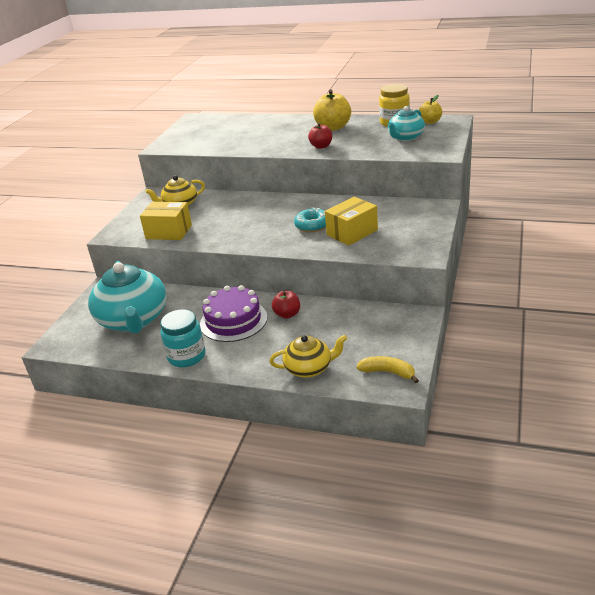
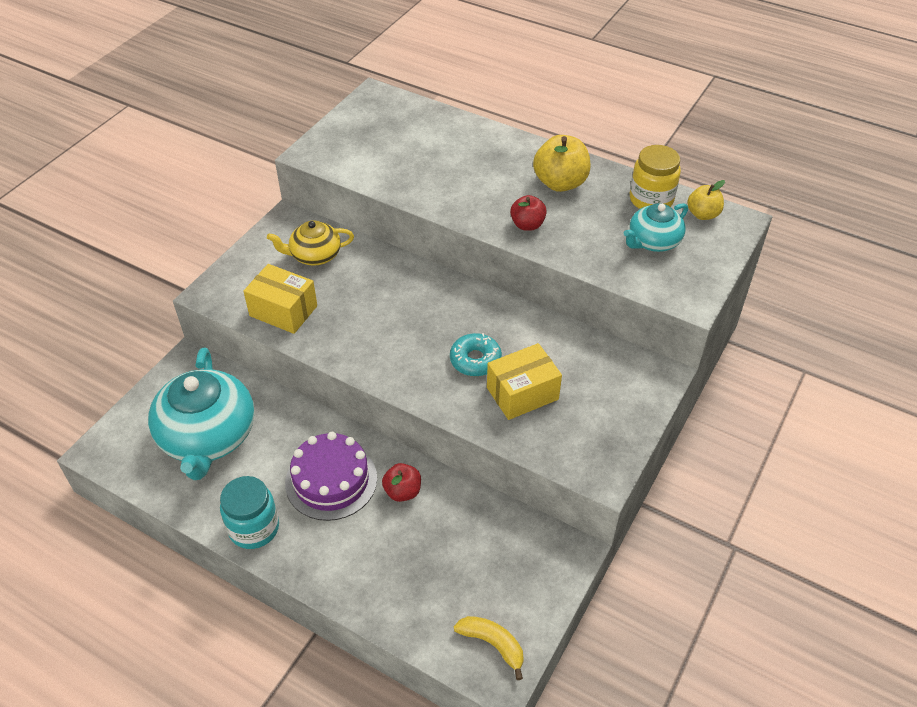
camera: 10 degrees right, 15 degrees up
(309, 368) = (397, 602): yellow teapot -> none

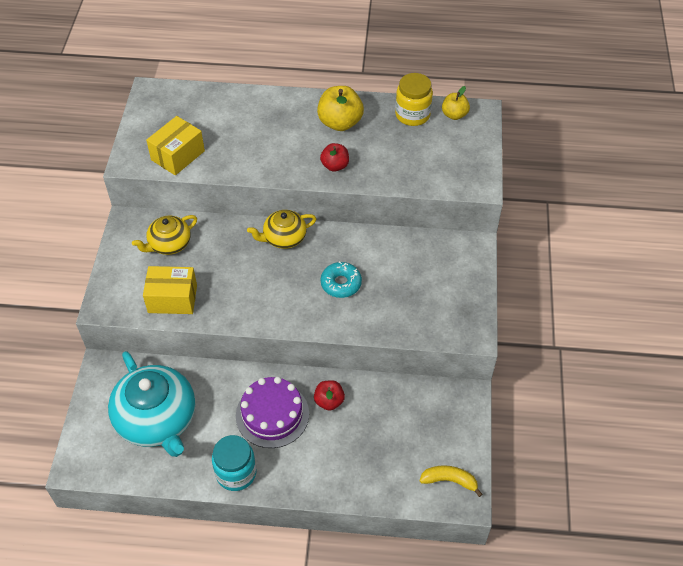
camera: 25 degrees left, 5 degrees up
(440, 290) = (284, 238): none -> yellow teapot
(522, 393) = (388, 296): yellow box -> yellow box (178, 155)
(653, 241) = (431, 148): turquoise teapot -> none

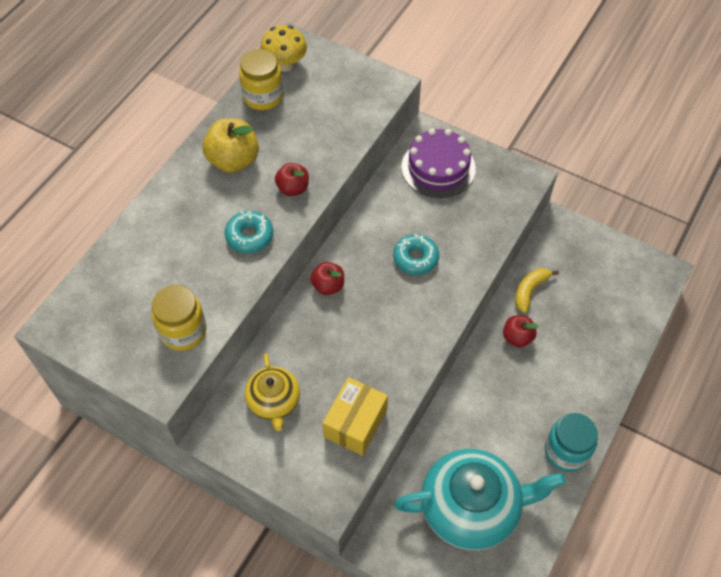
camera: 65 degrees left, 5 degrees up
(178, 155) = (183, 331): yellow box -> yellow jar
(272, 414) = (511, 393): purple cake -> purple cake (438, 168)
(276, 158) = (249, 236): none -> turquoise donut
(284, 238) = (328, 286): yellow teapot -> red apple
(449, 481) = (640, 275): yellow banana -> yellow banana (530, 291)
(454, 115) = (285, 64): yellow apple -> yellow mushroom

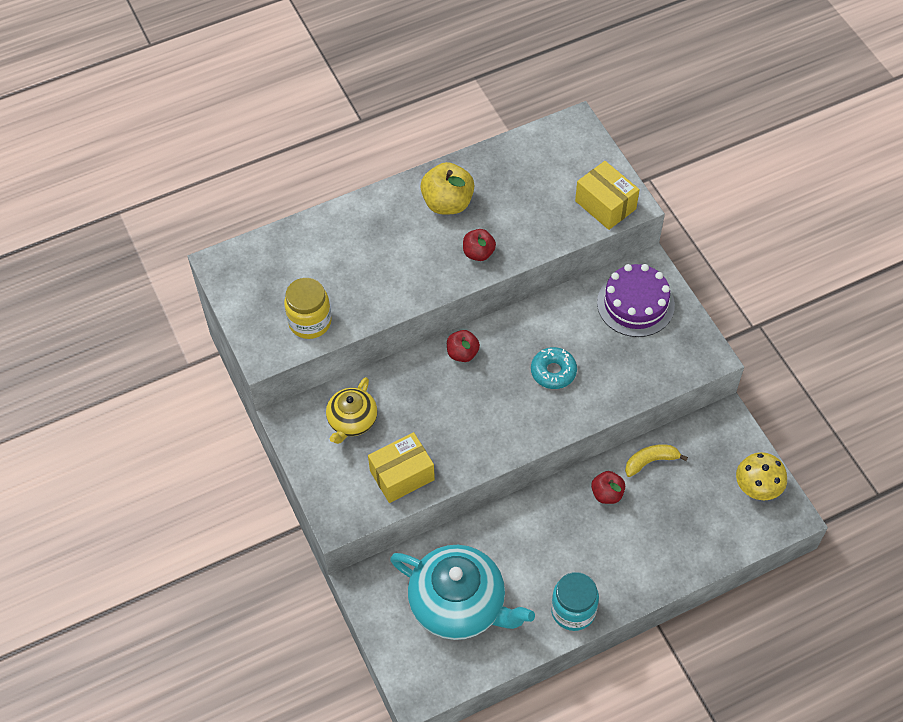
camera: 35 degrees right, 0 degrees up
(249, 236) = (414, 274): turquoise donut -> none
(263, 97) = (513, 159): yellow jar -> none
(285, 64) = (553, 139): yellow mushroom -> yellow mushroom (757, 488)
(369, 95) = (605, 205): none -> yellow box

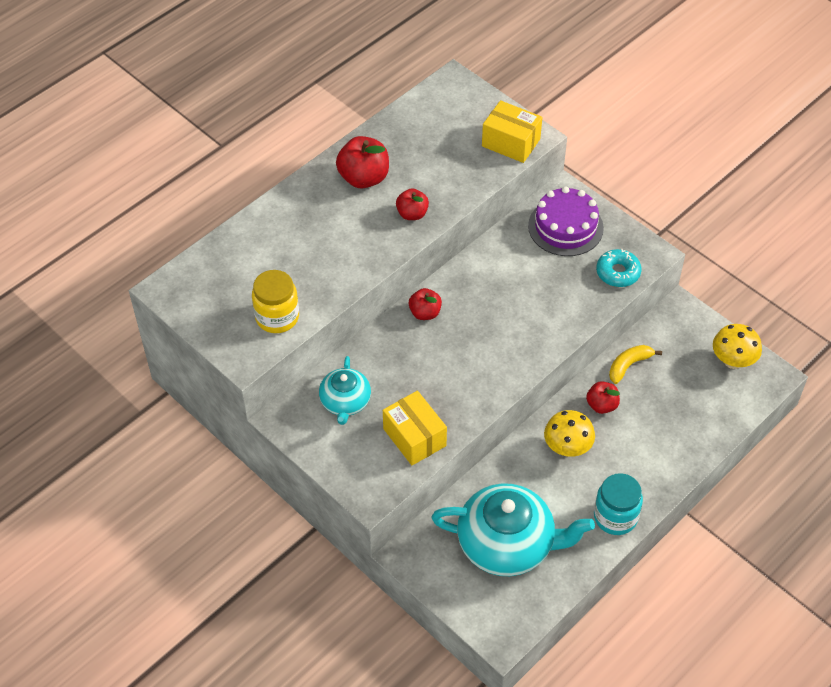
camera: 20 degrees left, 5 degrees down
(352, 420) = (345, 402): yellow teapot -> turquoise teapot
(402, 475) = (414, 437): yellow box -> yellow box turned 75 degrees counterclockwise
(447, 203) = (364, 178): yellow apple -> red apple
(553, 372) = (516, 305): turquoise donut -> turquoise donut (618, 272)
(555, 526) = (567, 448): none -> yellow mushroom

